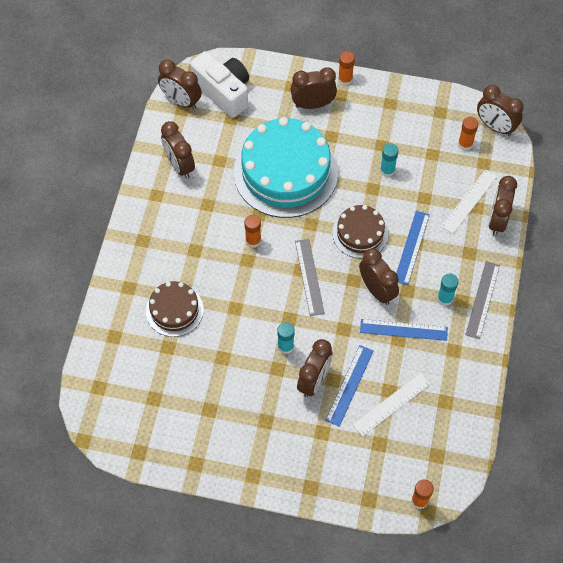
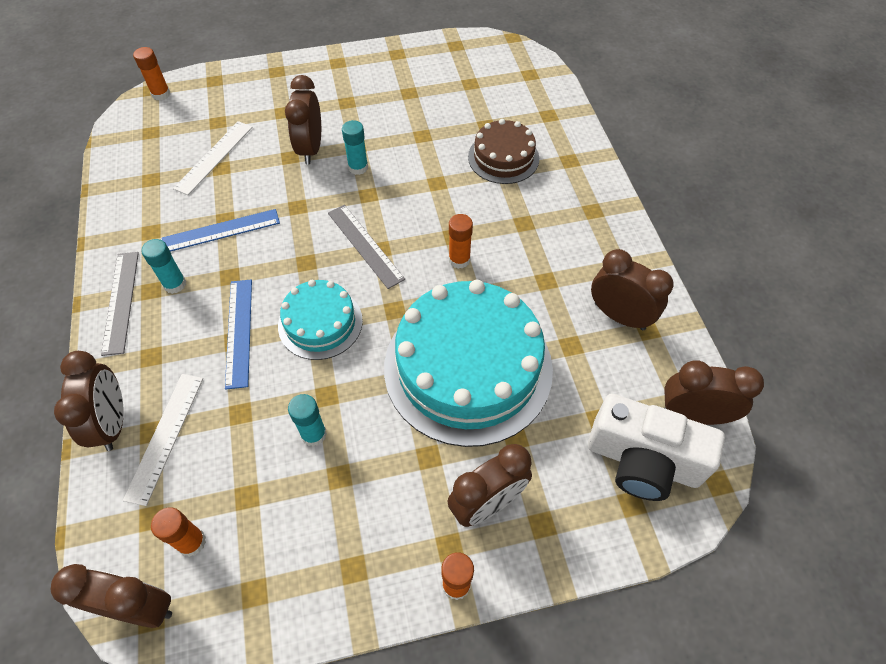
camera: 155 degrees right, 5 degrees down
(349, 385) = (268, 158): blue ruler -> none
(360, 233) = (320, 323): brown cake -> turquoise cake
(377, 290) = (270, 261): brown clock -> none

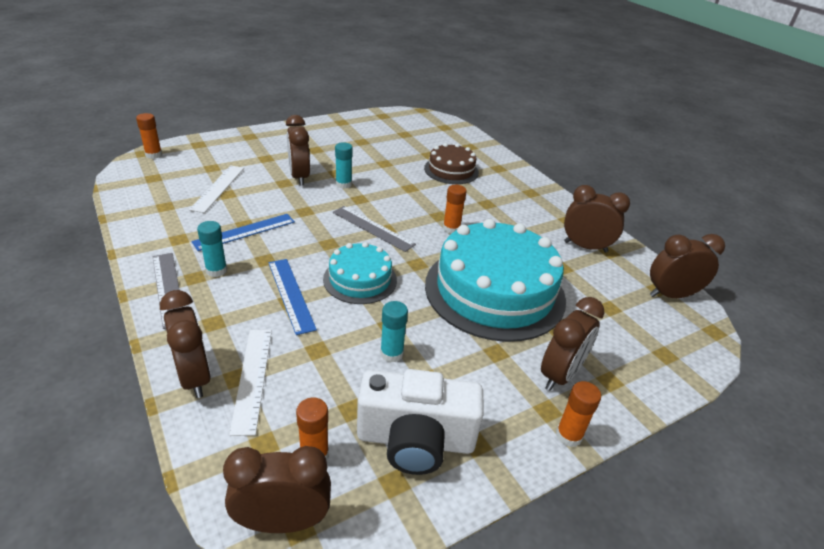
camera: 20 degrees left, 20 degrees down
(642, 461) = (656, 327): white camera -> white camera (415, 440)

